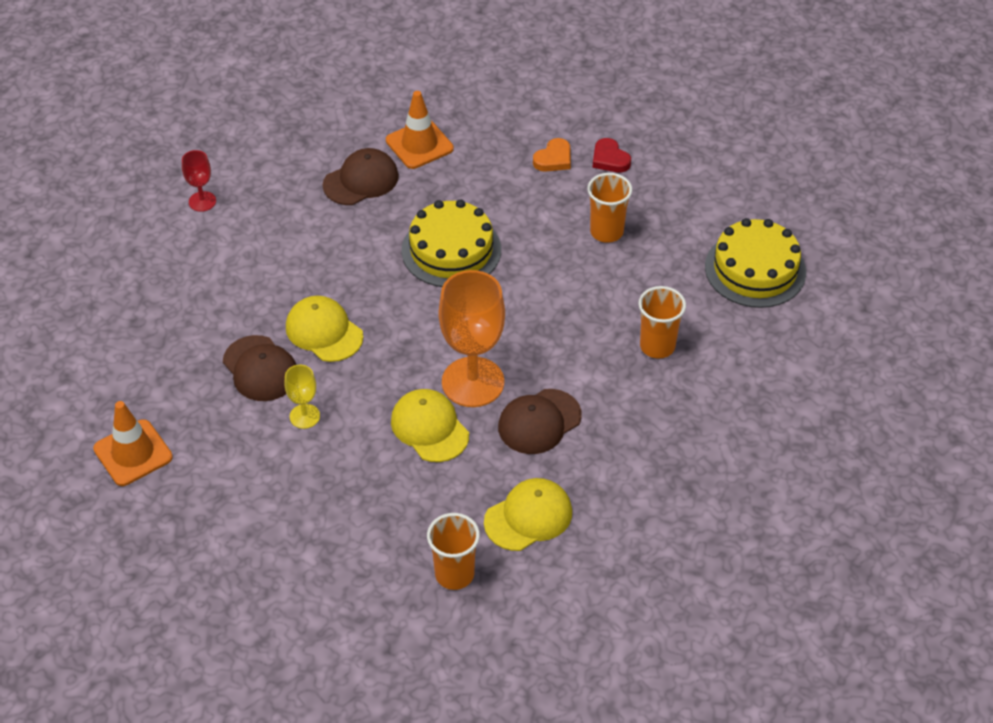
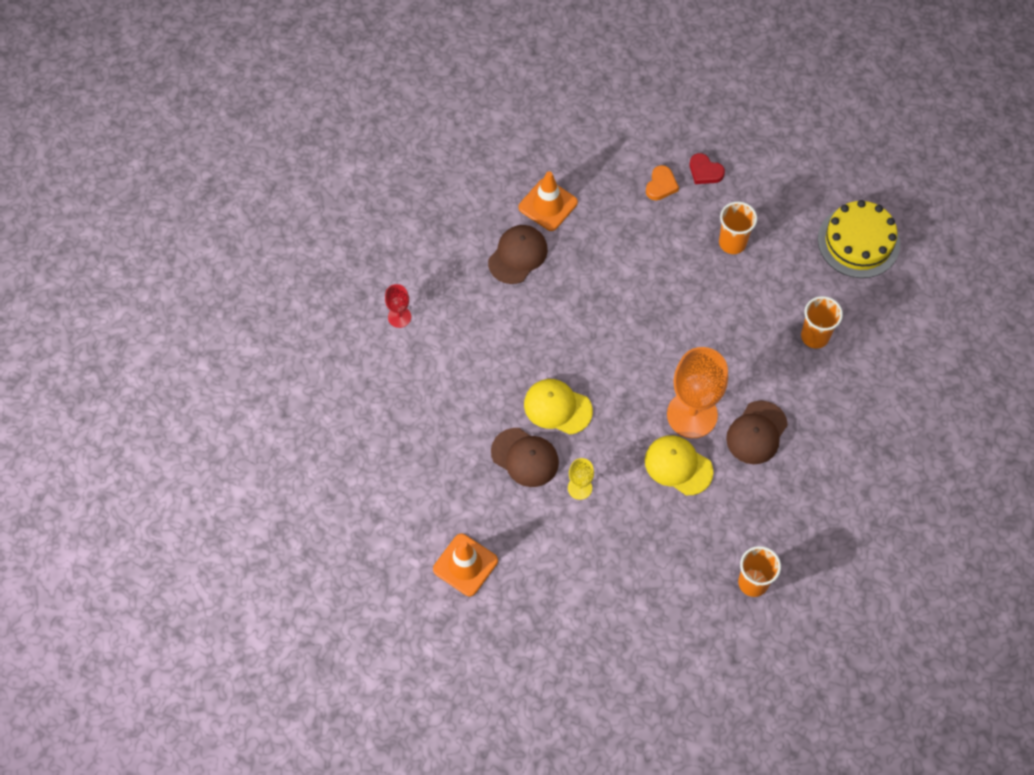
camera: 20 degrees left, 15 degrees up
(451, 250) = (620, 299): yellow cake -> none
(528, 517) = (784, 516): yellow cap -> none

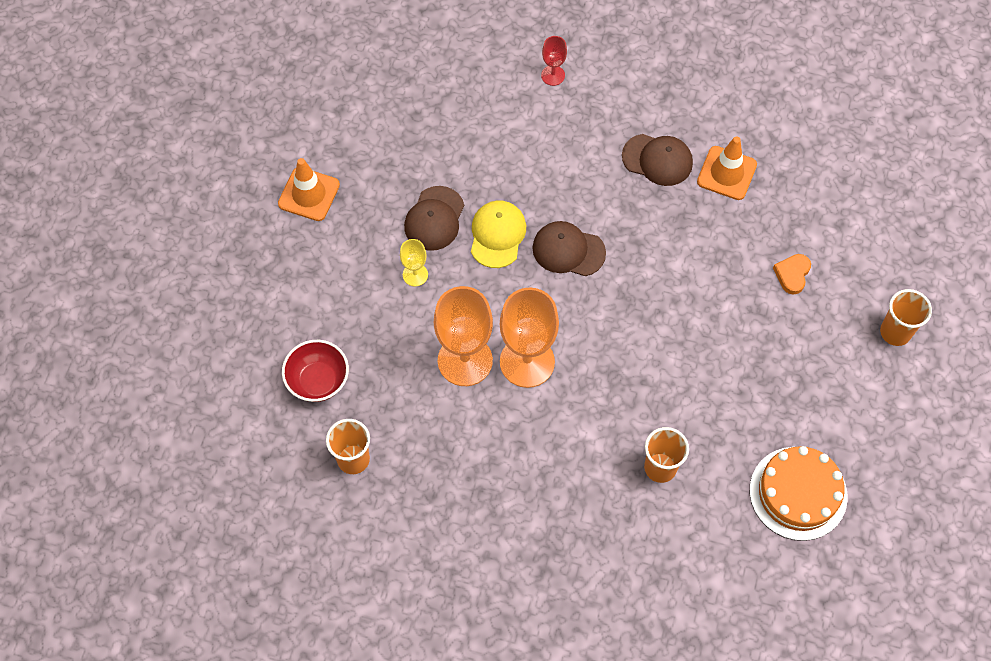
camera: 75 degrees right, 0 degrees up
(661, 185) = (792, 274): orange heart -> orange heart turned 105 degrees clockwise
(668, 597) = (318, 381): none -> red bowl
(678, 466) = (465, 360): yellow cap -> orange goblet
(705, 171) = (827, 314): red heart -> none
(732, 243) = (747, 360): orange cup -> orange cup (895, 332)
(756, 433) = (525, 430): brown cap -> brown cap (568, 250)
(858, 241) = (798, 493): yellow cake -> orange cake

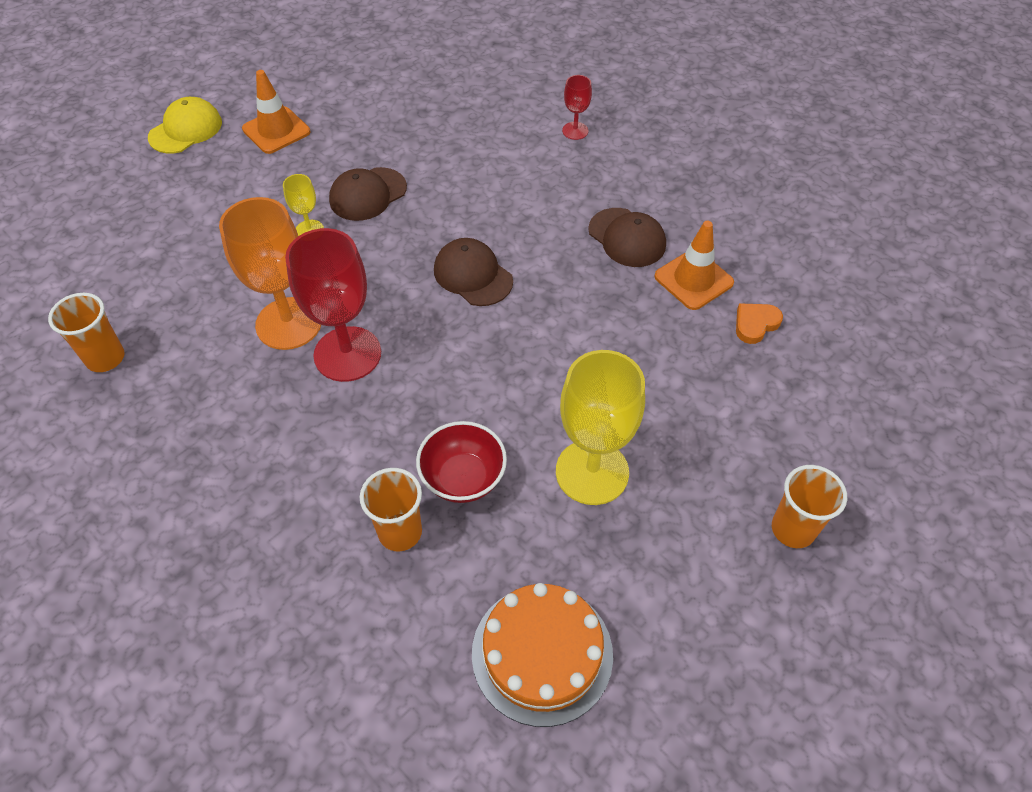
camera: 30 degrees right, 10 degrees down
(318, 381) = (142, 276): red bowl -> red bowl (463, 478)
(497, 235) = (414, 232): yellow cap -> yellow cap (186, 129)
(527, 362) = (347, 354): orange goblet -> red goblet
(752, 360) = (592, 472): none -> yellow goblet
(792, 274) = (702, 407): orange heart -> orange heart (755, 324)

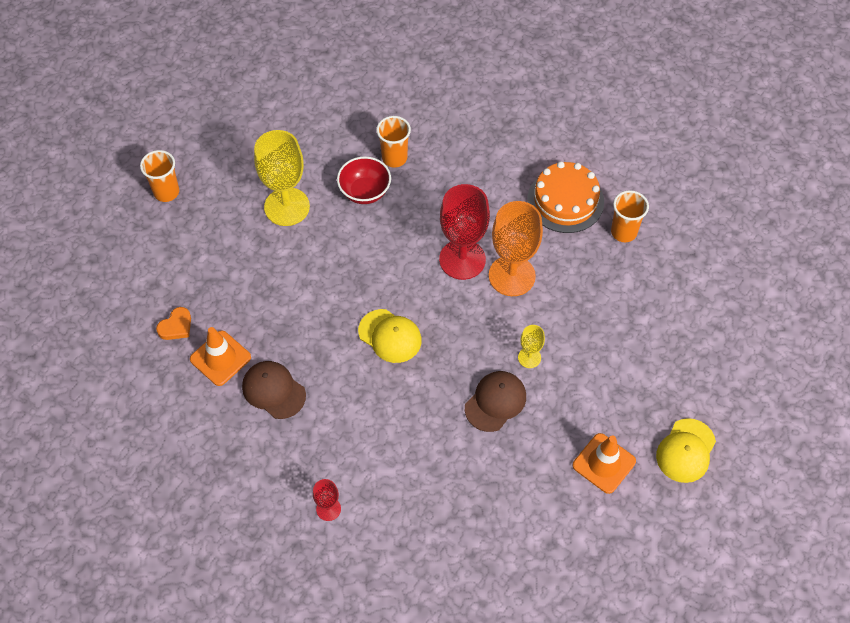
camera: 170 degrees right, 5 degrees up
(472, 275) = (390, 336): brown cap -> yellow cap
(542, 653) = (305, 114): orange cake -> orange cake (565, 200)

